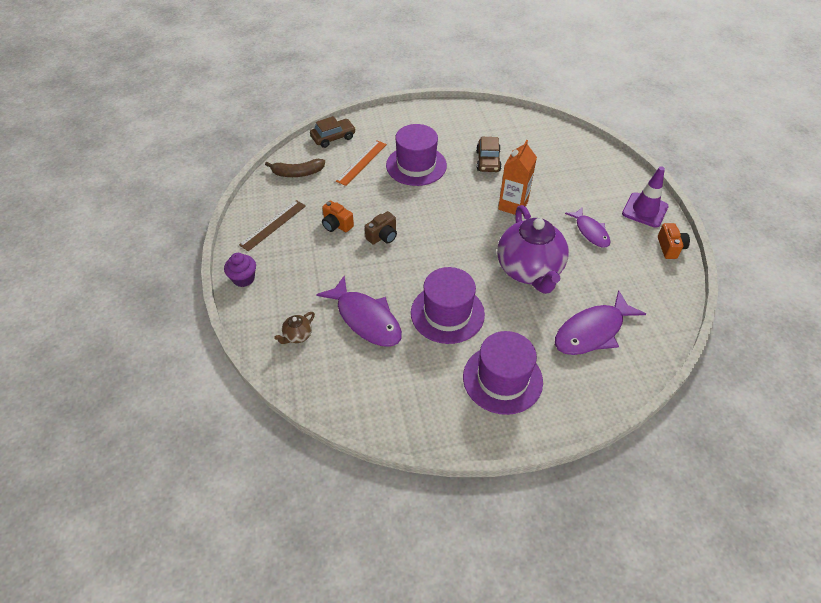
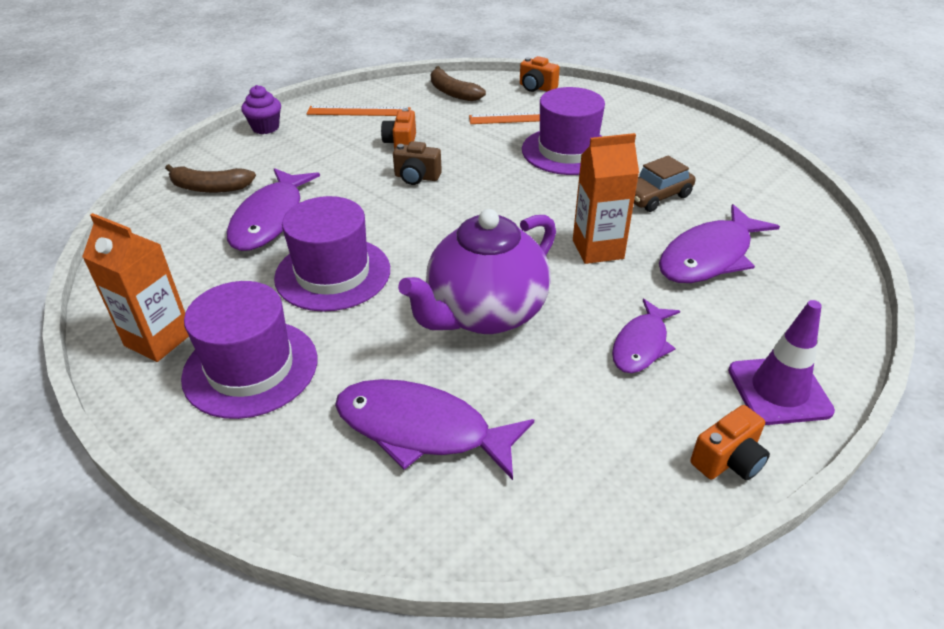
camera: 55 degrees right, 10 degrees down
(273, 225) = (359, 111): brown ruler -> orange ruler
(297, 336) = (210, 188): brown teapot -> brown banana
(333, 137) = (536, 88): brown car -> orange camera
(446, 412) = (158, 339): none -> orange carton
(549, 174) = (709, 256): none -> purple fish

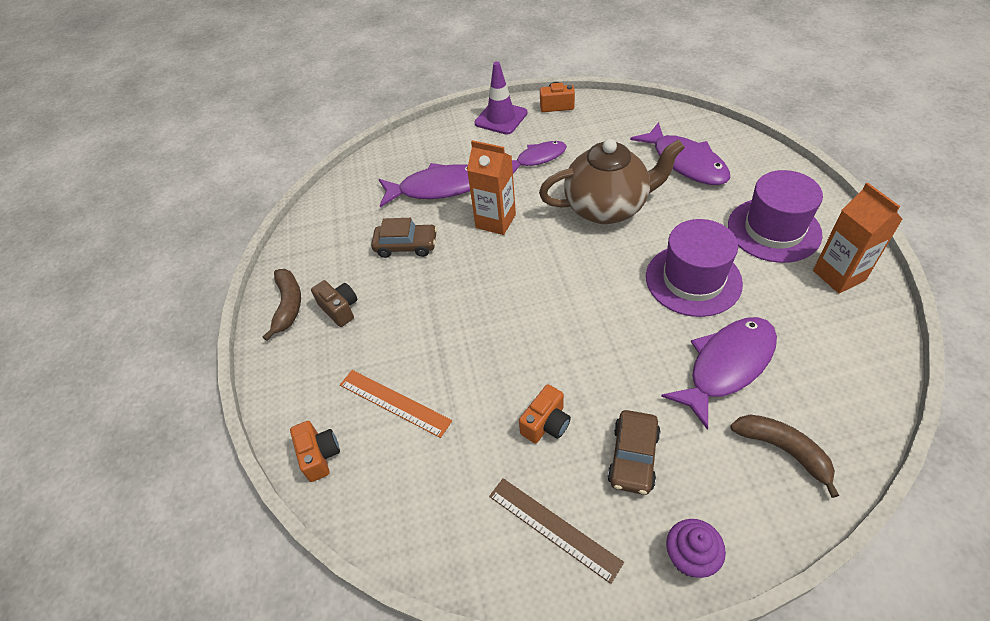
camera: 140 degrees left, 10 degrees up
(325, 150) = (633, 457): none -> brown car
(359, 111) = (553, 528): orange ruler -> brown ruler
(416, 177) = (565, 358): brown camera -> brown camera (340, 309)
(452, 92) = (415, 505): brown banana -> brown banana (288, 305)
(485, 313) = (607, 207): purple teapot -> brown teapot
(567, 151) = (408, 327): purple hat -> none

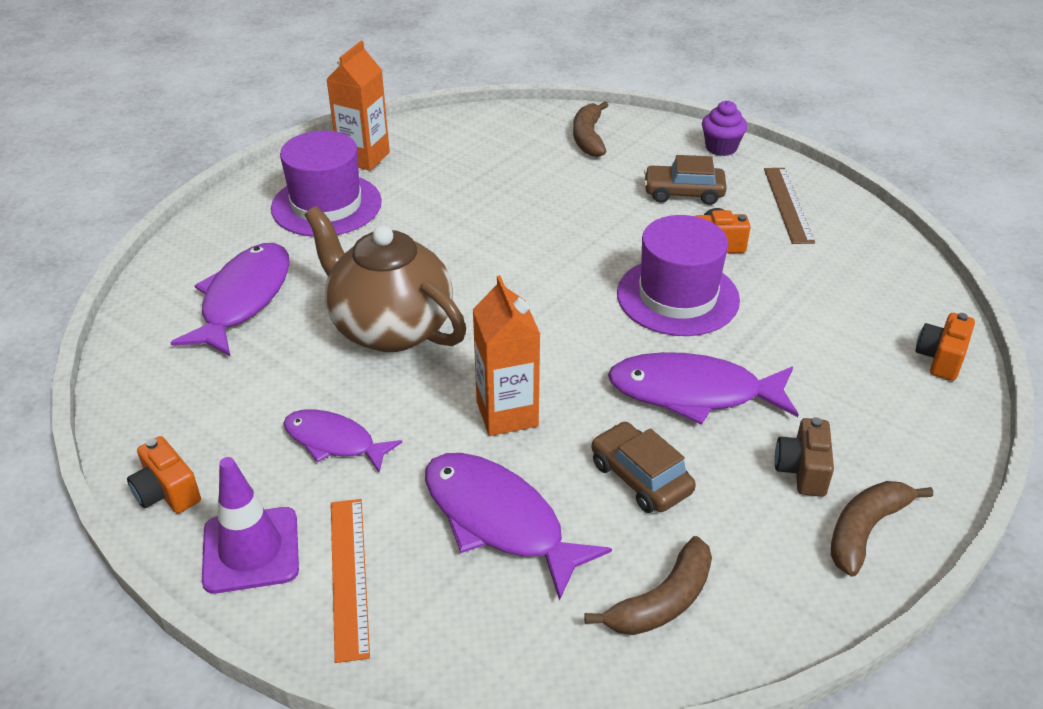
camera: 135 degrees left, 10 degrees down
(346, 214) = (662, 601): none -> brown banana
(394, 402) = (829, 344): orange ruler -> orange ruler (349, 576)
(633, 457) = (683, 193): brown car -> brown car turned 150 degrees counterclockwise
(693, 280) = (452, 228): purple hat -> purple hat (677, 296)
(726, 366) = (539, 180): purple fish -> purple fish (693, 393)

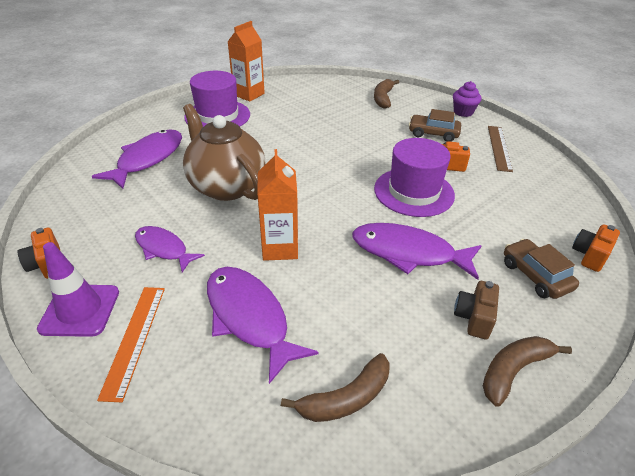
camera: 10 degrees right, 0 degrees up
(640, 477) = (356, 304): brown car -> brown car (535, 276)

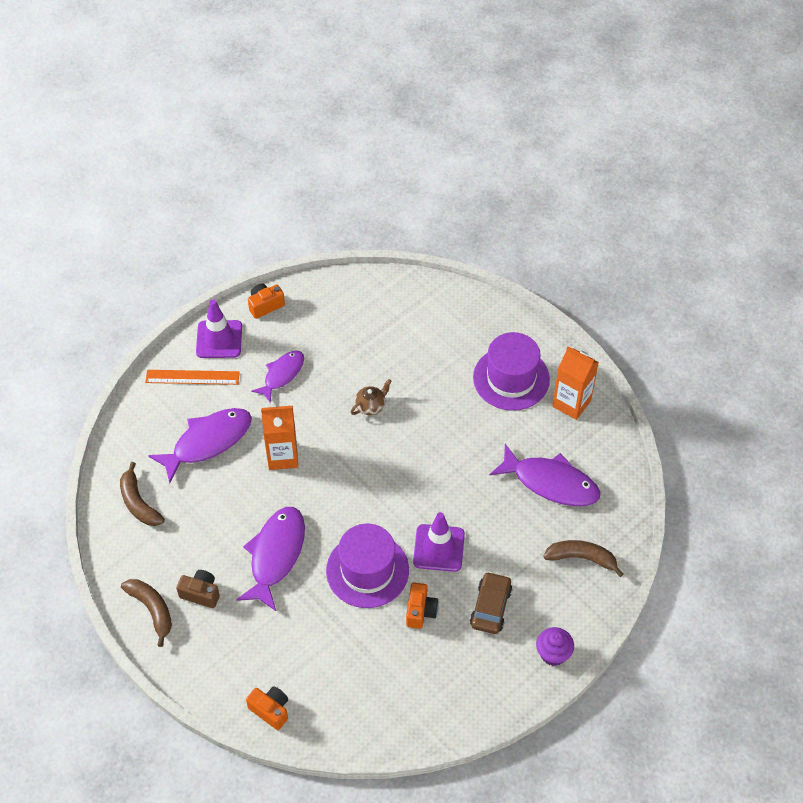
camera: 90 degrees right, 15 degrees up
(147, 159) = (414, 333): purple fish -> purple fish (551, 482)
(226, 186) = (371, 406): brown teapot -> brown teapot, size x0.40
(384, 154) = (439, 548): none -> purple traffic cone
(499, 147) = (463, 677): brown ruler -> none
(535, 276) = (245, 653): brown car -> none

